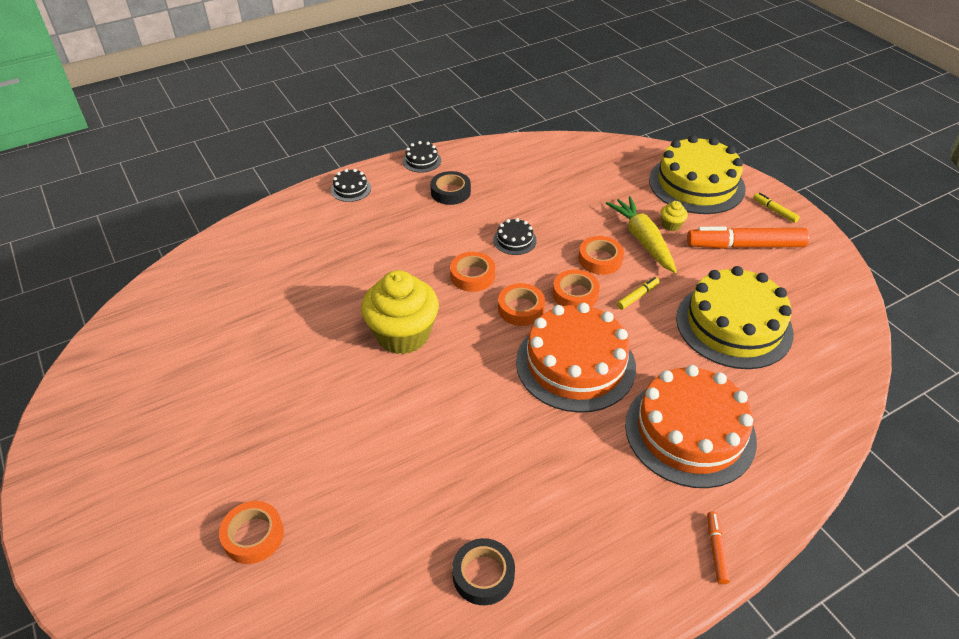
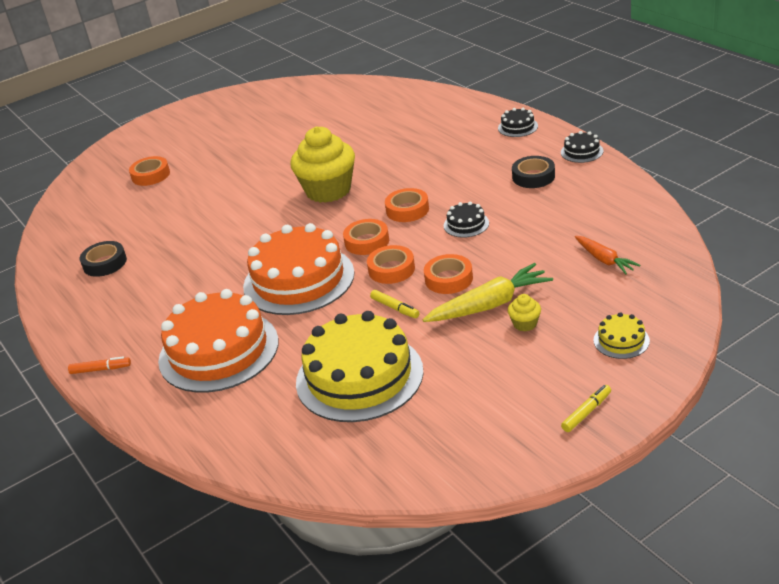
camera: 90 degrees right, 10 degrees down
(594, 175) = (604, 260): none -> orange carrot
(696, 184) = (621, 340): yellow cake -> yellow cake, size x0.42
(745, 246) = (501, 385): orange marker -> none

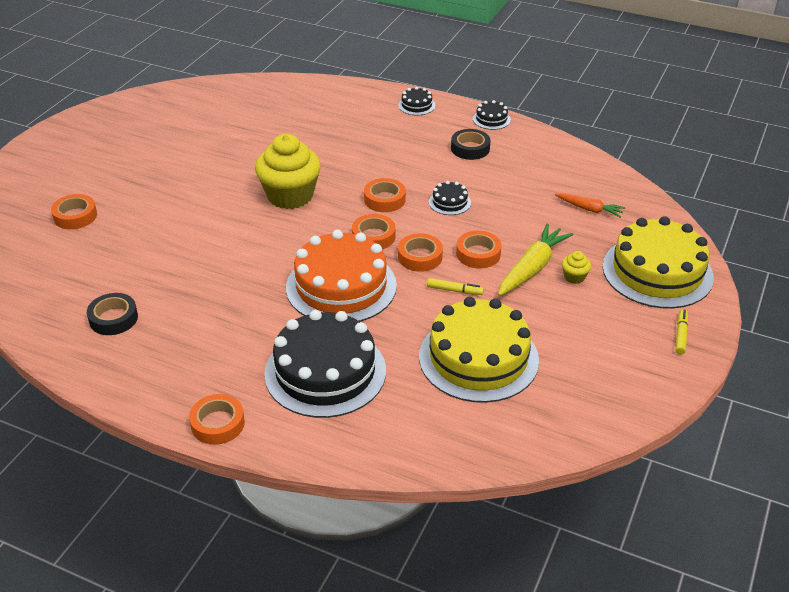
camera: 35 degrees left, 5 degrees up
(100, 369) = (217, 424): orange marker -> orange tape
(218, 351) = (325, 372): orange cake -> black cake
(621, 340) = (657, 272): yellow cake -> yellow cake, size x2.36

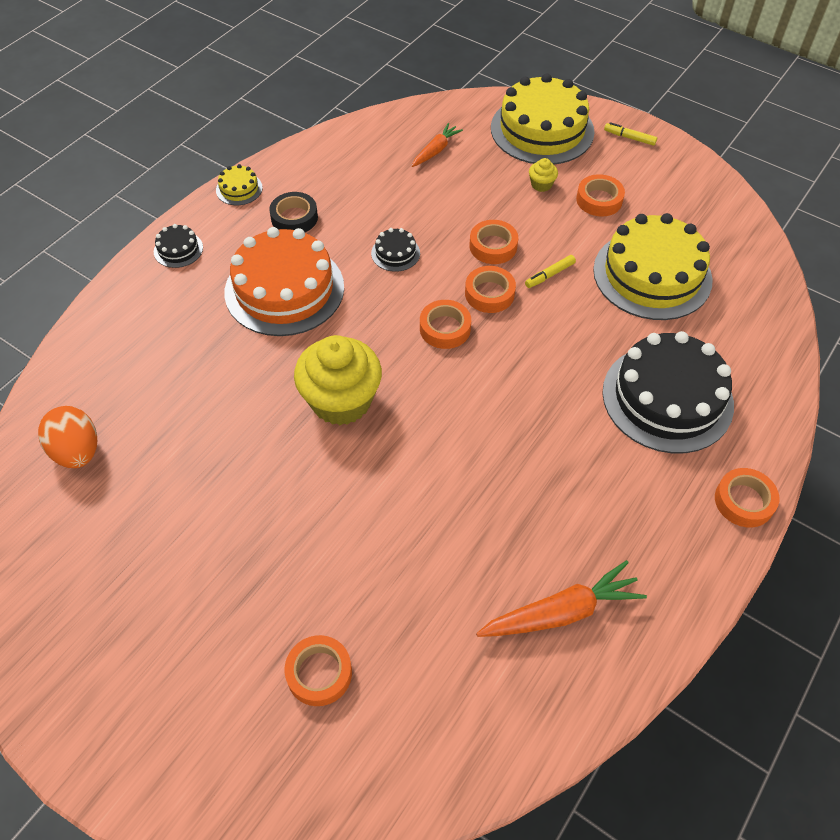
camera: 80 degrees left, 15 degrees up
(113, 318) = (561, 612): black tape -> orange carrot
(233, 102) = (77, 451): none -> orange egg
(341, 286) = (530, 369): orange cake -> orange cake (284, 289)
(384, 199) = (375, 309): orange tape -> orange tape (599, 200)
(454, 290) = (550, 275): yellow marker -> yellow marker turned 150 degrees counterclockwise
(491, 119) = (239, 189): black cake -> yellow cake
(532, 268) = (523, 211): yellow carrot -> none

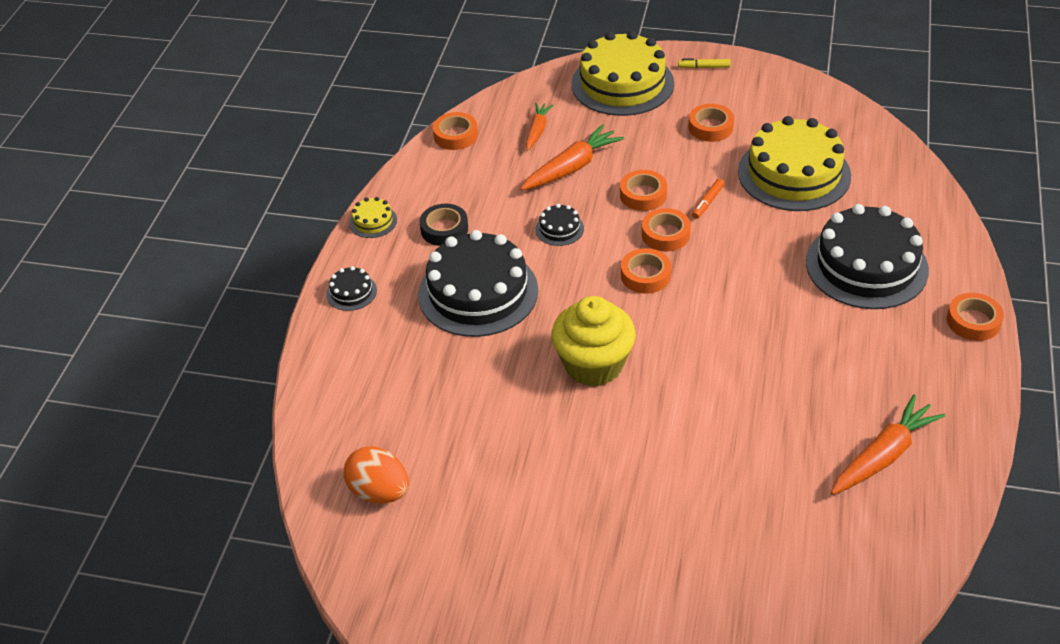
camera: 20 degrees left, 10 degrees down
(284, 289) = (478, 292): orange cake -> black cake
(319, 673) = (719, 576): orange tape -> orange tape (455, 135)
(444, 197) = (571, 167): none -> orange carrot
(541, 185) = (652, 130): yellow cupcake -> none
(550, 275) = (708, 202): yellow marker -> orange marker

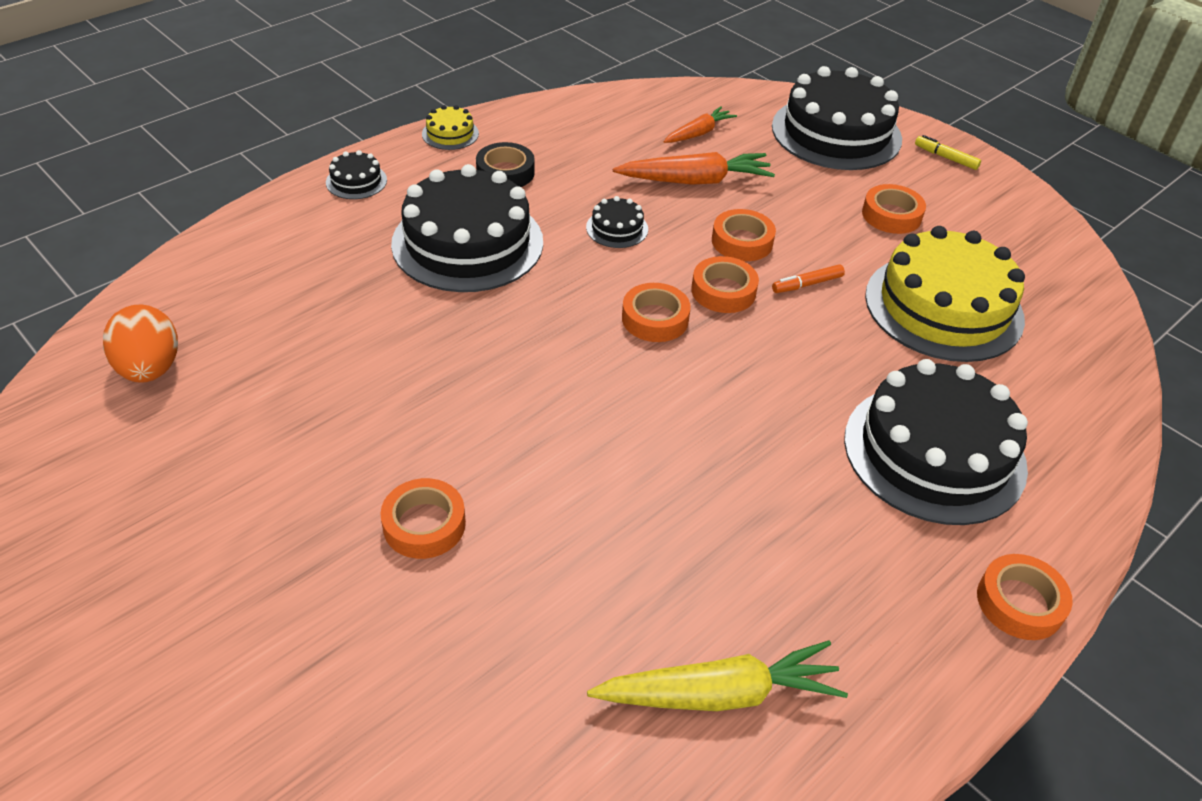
camera: 30 degrees right, 0 degrees up
(455, 135) = (613, 101): orange tape -> orange tape (424, 524)
(593, 365) = (496, 375): yellow cupcake -> none
(622, 84) = (836, 133): yellow cake -> black cake
(883, 455) = (719, 693): orange carrot -> yellow carrot

